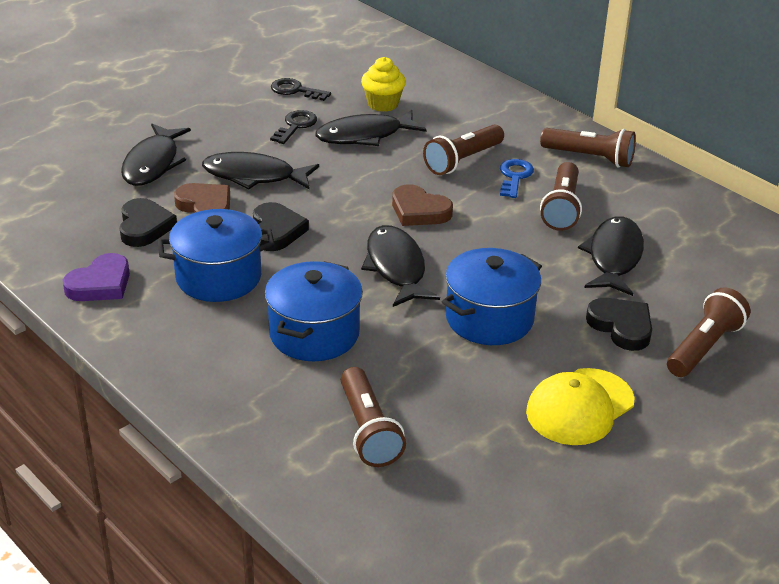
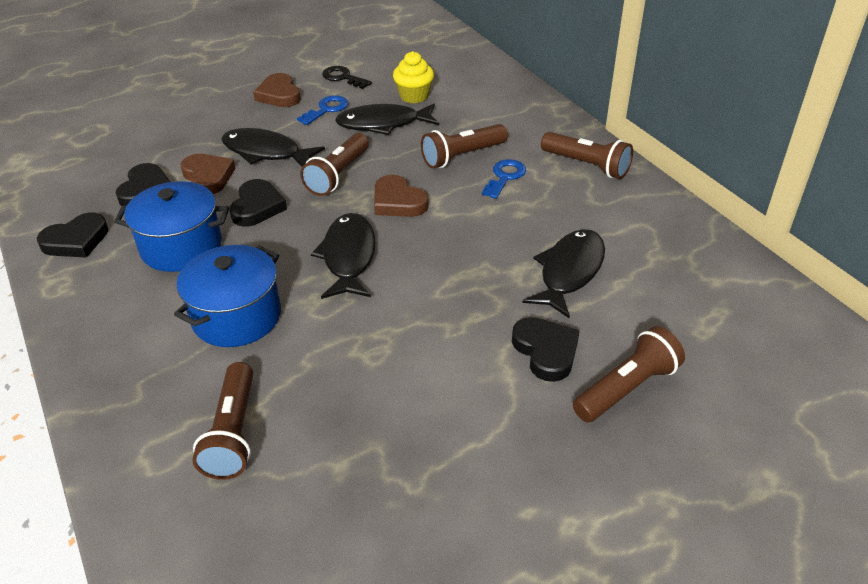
camera: 15 degrees right, 5 degrees up
(100, 284) = (76, 240): purple heart -> black heart
(153, 163) = (186, 132): black fish -> none
(234, 115) = (279, 95): none -> brown heart
(295, 126) = (326, 109): black key -> blue key
(489, 319) = (413, 323): blue pot -> none
(561, 208) = (537, 213): brown flashlight -> brown flashlight (338, 175)
(579, 407) = (462, 440): yellow cap -> none

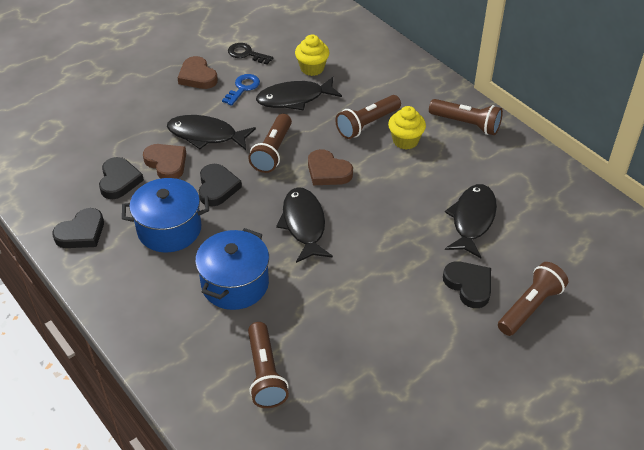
camera: 10 degrees left, 5 degrees up
(505, 177) = (405, 141): blue key -> yellow cupcake

